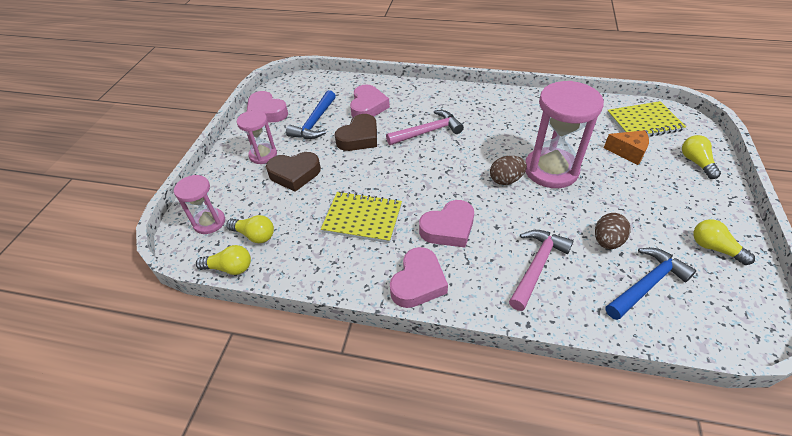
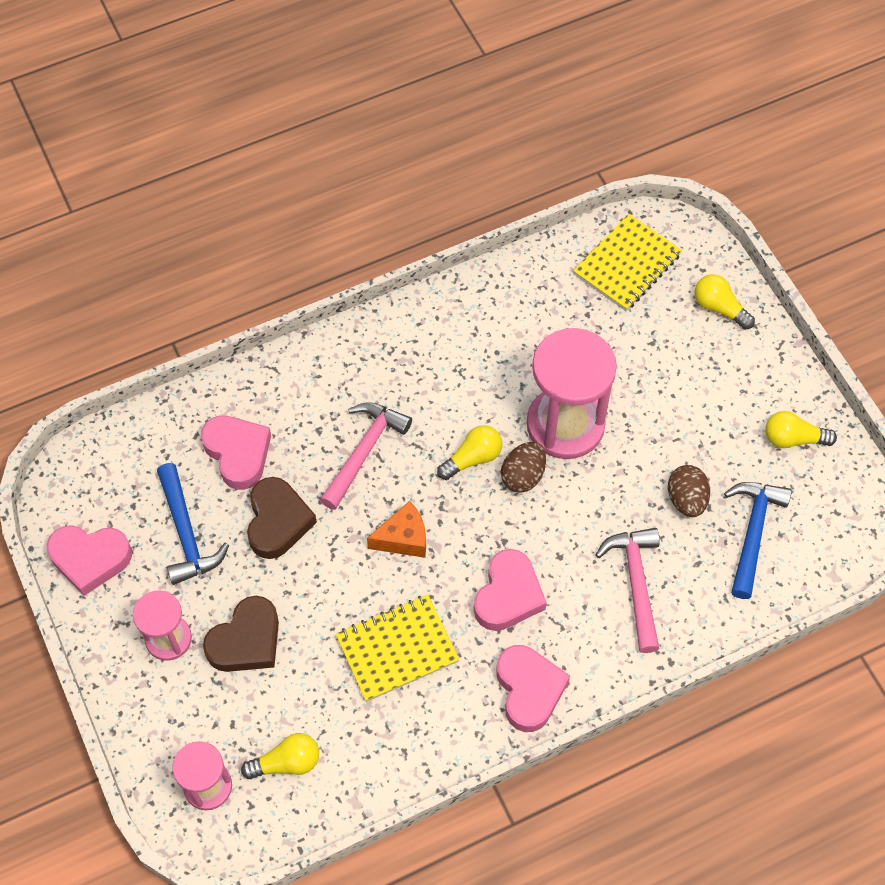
camera: 40 degrees left, 15 degrees up
(229, 268) = (301, 823): yellow light bulb -> yellow light bulb (472, 458)
(628, 152) = (636, 335): orange cheese -> orange cheese (403, 538)

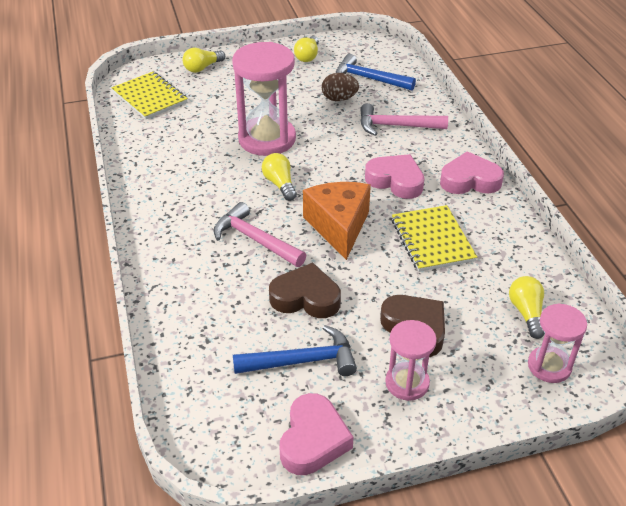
camera: 80 degrees left, 20 degrees down
(238, 453) = (231, 318): pink heart -> none
(403, 538) = (338, 227): orange cheese -> orange cheese, size x1.61
(523, 476) = (302, 162): brown egg -> none

